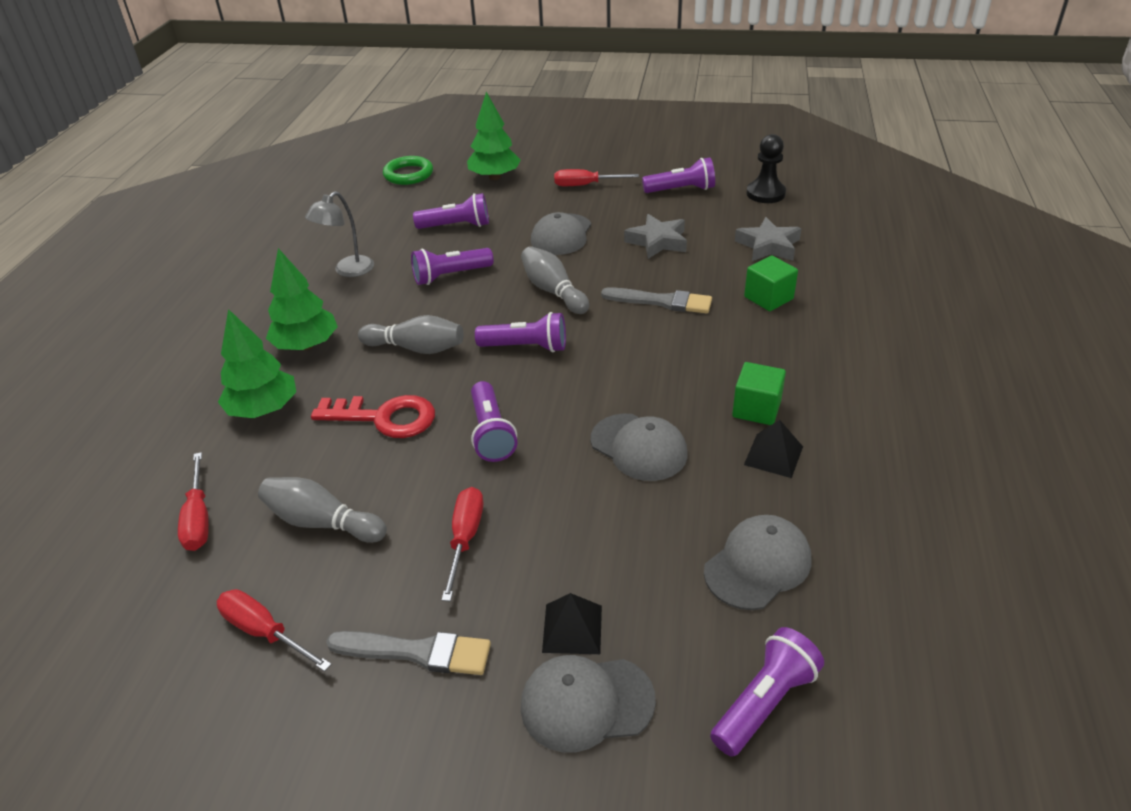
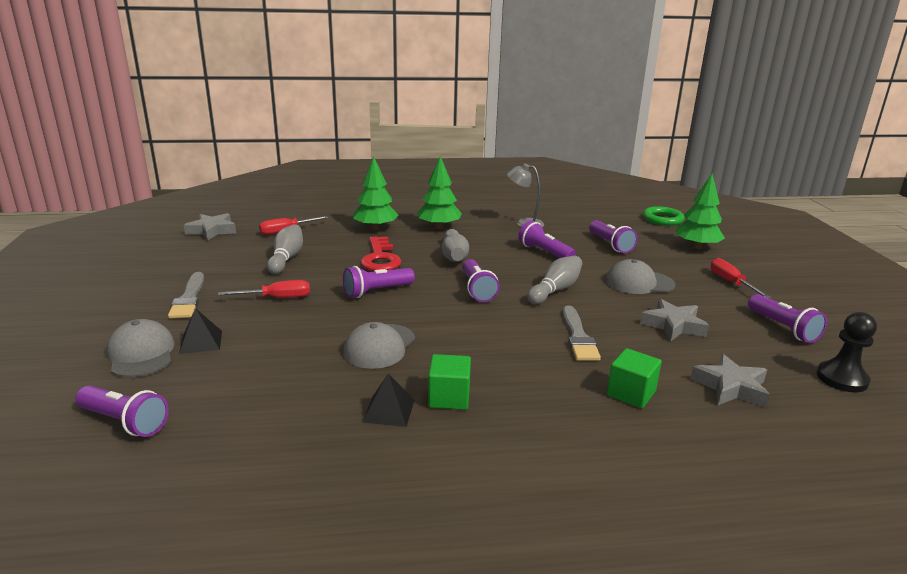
camera: 70 degrees right, 15 degrees down
(115, 631) = (212, 231): none -> grey star
(264, 632) = (208, 260): red screwdriver -> none
(757, 565) = (257, 410): grey cap -> none

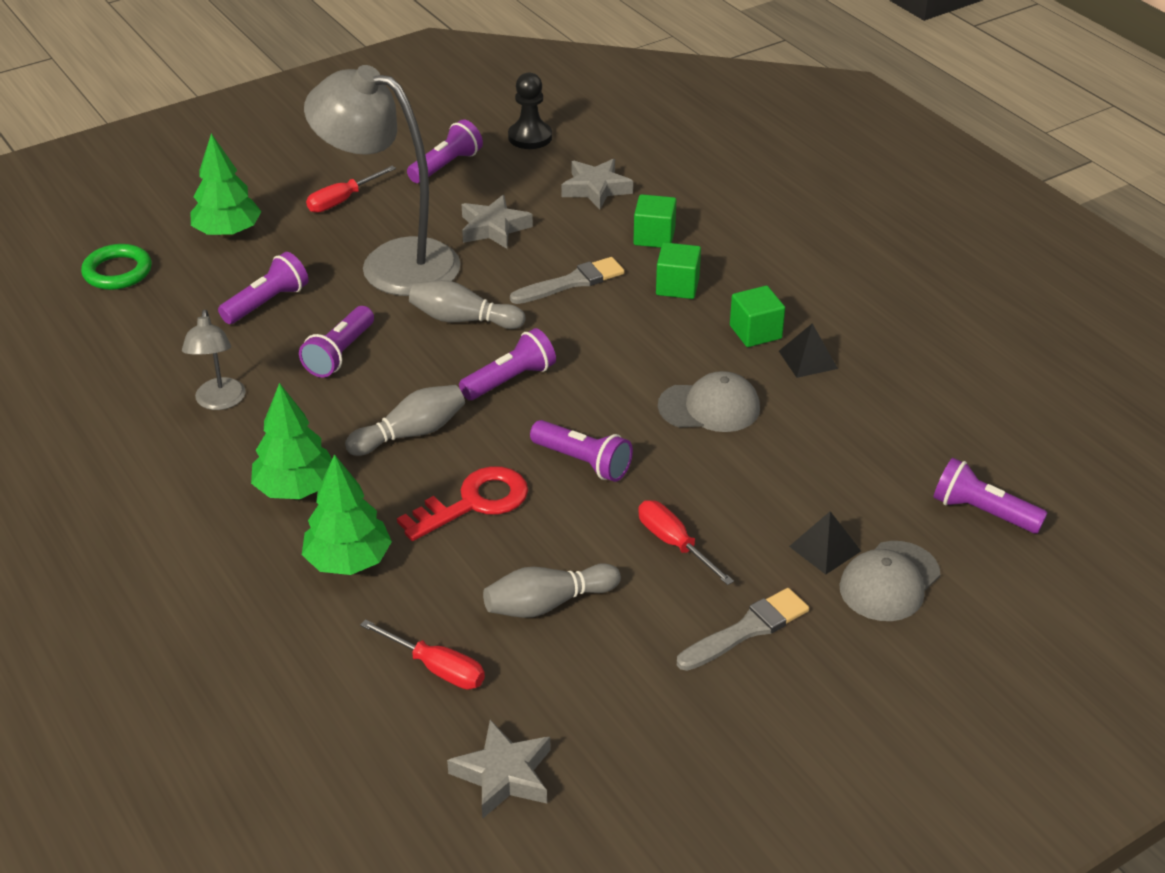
camera: 115 degrees left, 15 degrees up
(124, 422) = (982, 512): purple flashlight -> purple flashlight turned 60 degrees counterclockwise
(543, 381) = (677, 286): none -> green cube
(639, 283) = (392, 262): grey cap -> grey lamp

